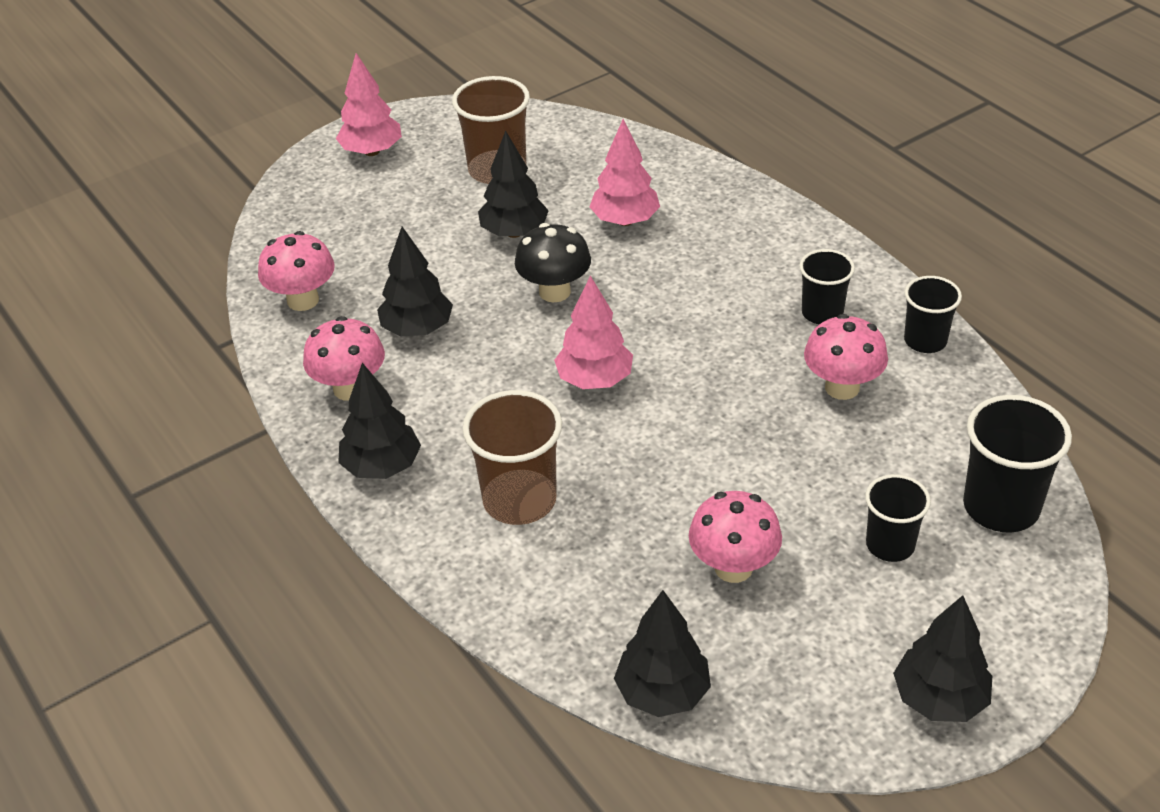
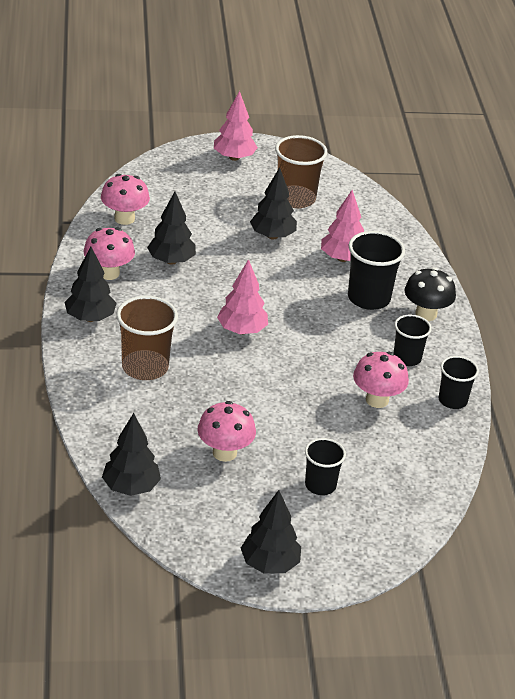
camera: 25 degrees right, 5 degrees down
(554, 292) = (264, 276): black mushroom -> black mushroom (426, 314)
(1001, 507) = (403, 499): black cup -> black cup (369, 298)

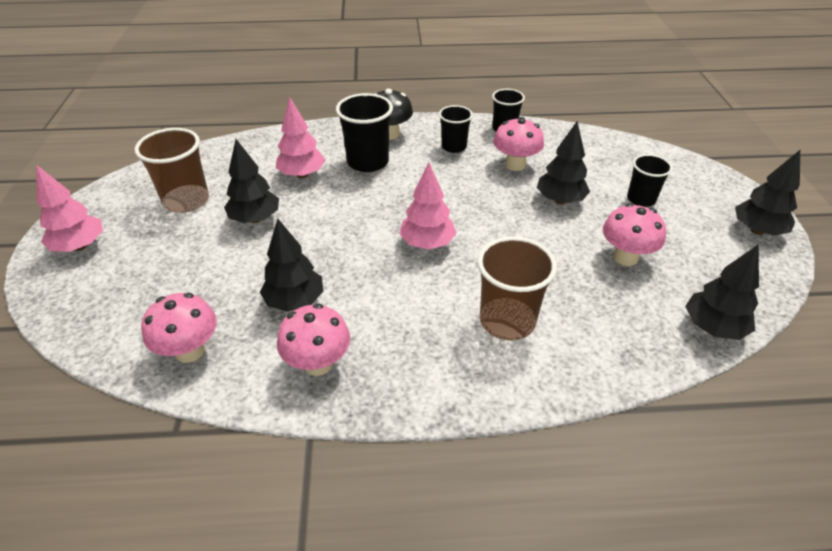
camera: 85 degrees left, 5 degrees up
(90, 318) = (418, 379): black tree -> black tree (560, 200)

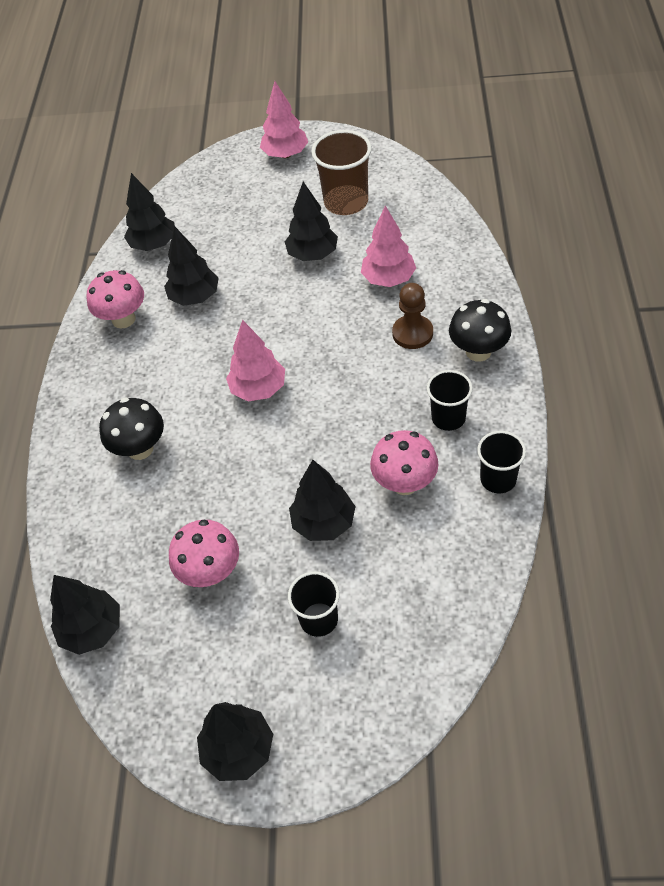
camera: 100 degrees right, 10 degrees up
(190, 351) = (154, 244): pink mushroom -> black tree
(368, 162) = (412, 333): black cup -> brown pawn
(507, 321) = (140, 449): brown cup -> black mushroom

